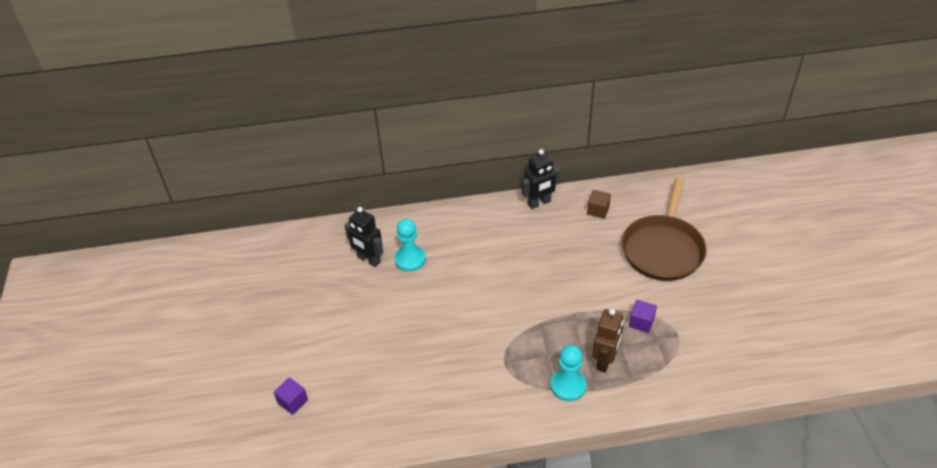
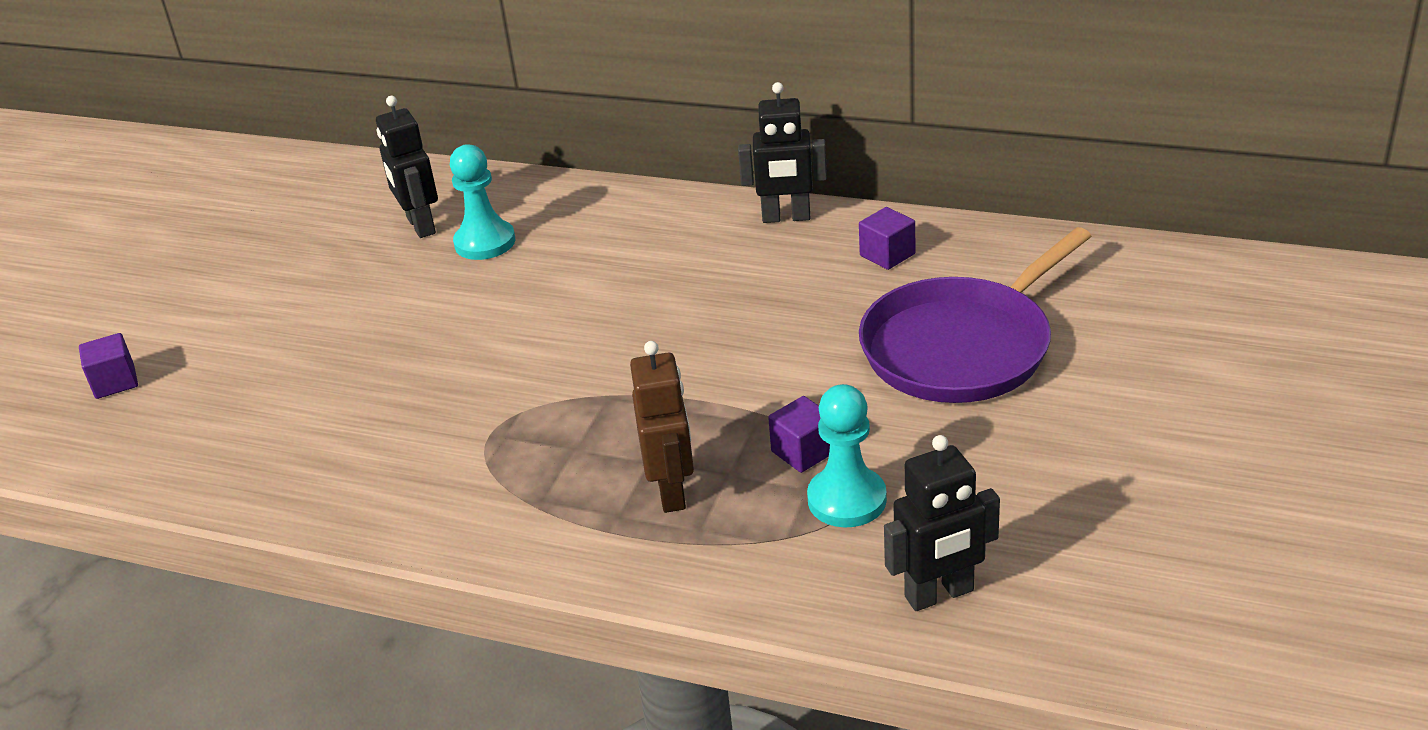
camera: 30 degrees right, 10 degrees down
(568, 386) = (565, 508): turquoise pawn -> turquoise pawn (847, 500)
(598, 210) = (887, 255): brown cube -> purple cube
(605, 361) = (672, 491): brown robot -> brown robot turned 60 degrees counterclockwise
(663, 249) = (962, 347): brown pan -> purple pan
(740, 368) = (939, 594): none -> black robot

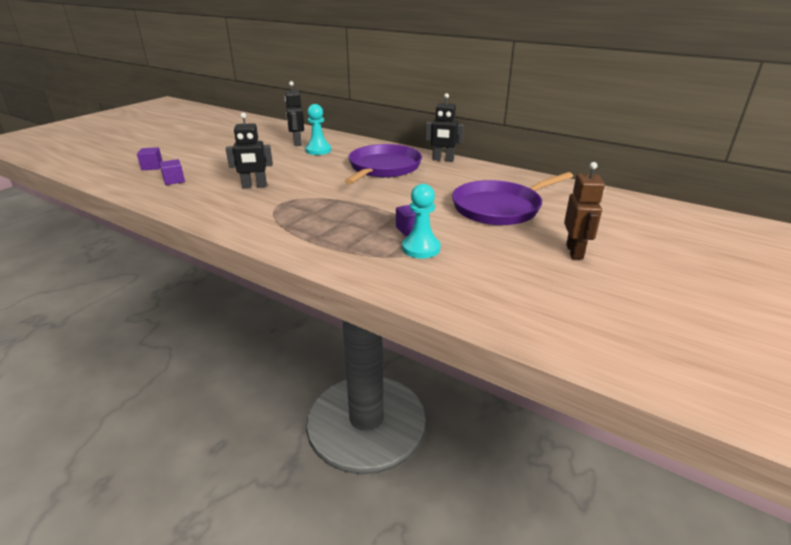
camera: 10 degrees right, 5 degrees down
(664, 273) = (383, 168): none -> purple pan
(672, 491) = (344, 233): brown robot -> brown robot (574, 252)
(887, 255) = (480, 176): purple cube -> purple cube (174, 180)
(939, 594) = (447, 289): black robot -> black robot (254, 186)

